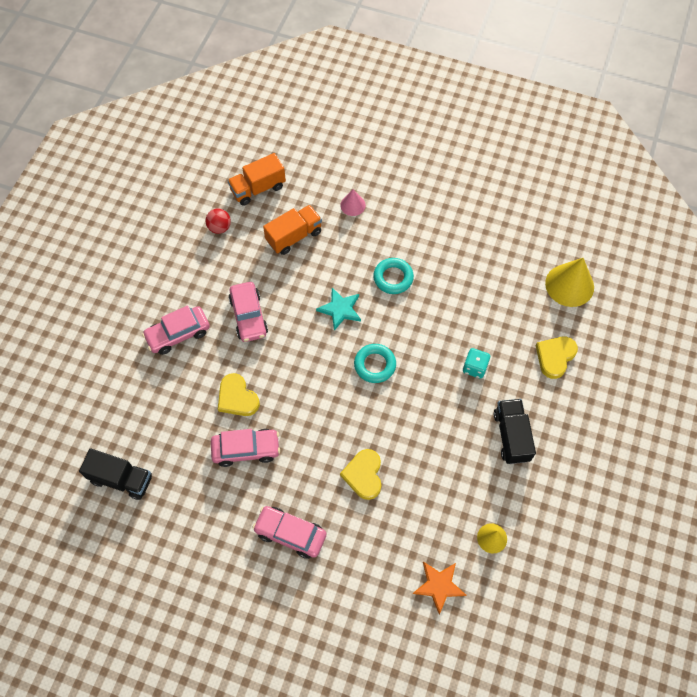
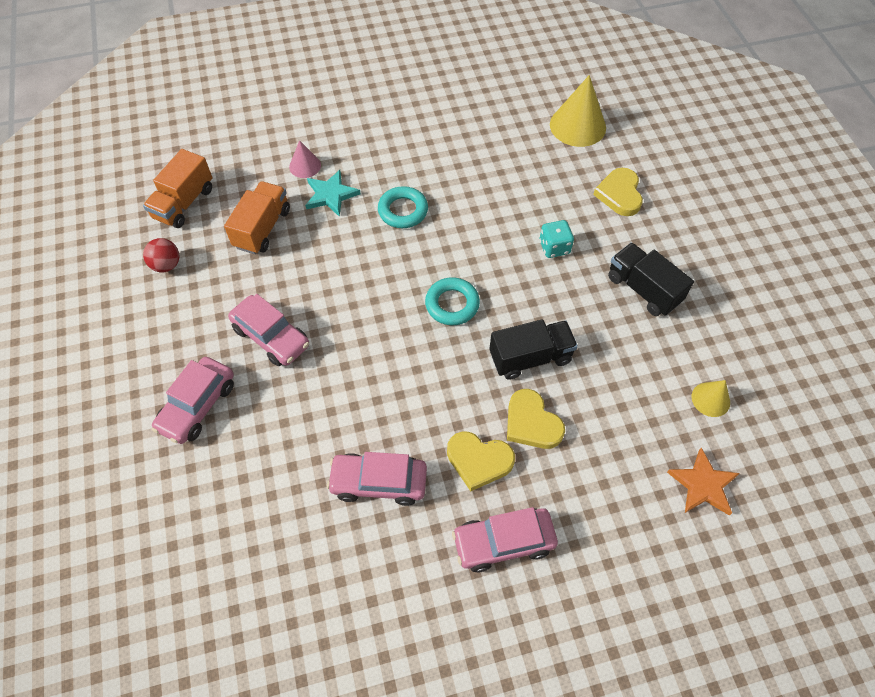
camera: 35 degrees left, 5 degrees down
(121, 479) = (245, 623): black truck -> black truck (530, 358)
(237, 398) = (324, 432): yellow heart -> yellow heart (479, 461)
(246, 449) = (378, 482): pink car -> pink car turned 135 degrees counterclockwise
(340, 309) = (371, 271): turquoise star -> turquoise star (331, 195)

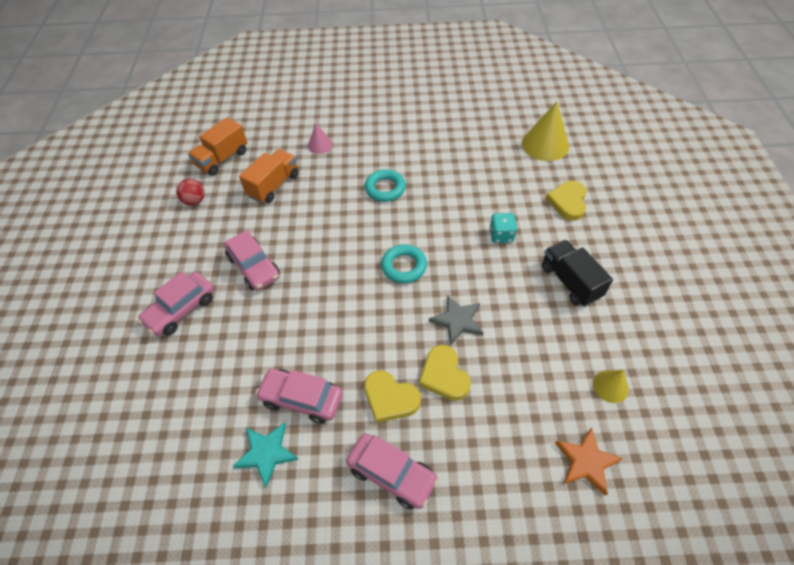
camera: 15 degrees right, 5 degrees down
(331, 195) = (333, 168): turquoise star -> turquoise star (266, 453)
(503, 542) = (392, 474): pink car -> pink car turned 150 degrees counterclockwise
(530, 358) = (457, 321): black truck -> grey star

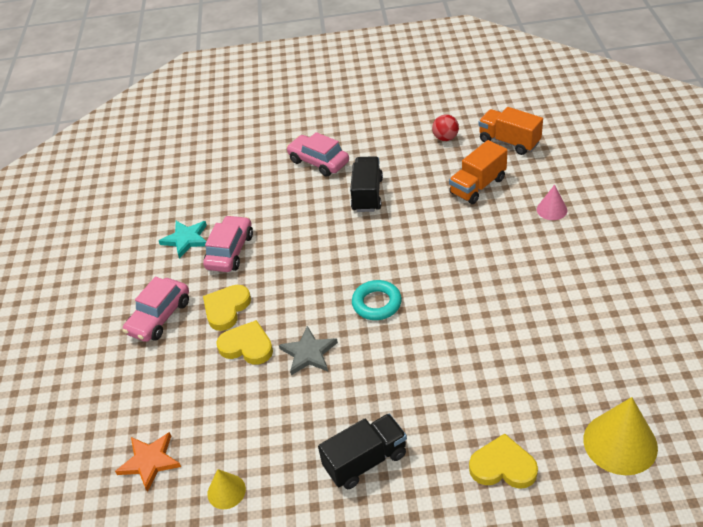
camera: 90 degrees right, 10 degrees down
(254, 267) = (367, 195): pink car -> black truck
(273, 185) = (477, 186): orange truck -> orange truck turned 105 degrees clockwise
(385, 188) = (491, 275): turquoise ring -> none
(444, 375) = (247, 346): yellow heart -> yellow heart turned 45 degrees clockwise
(501, 235) = (432, 390): turquoise dice -> none

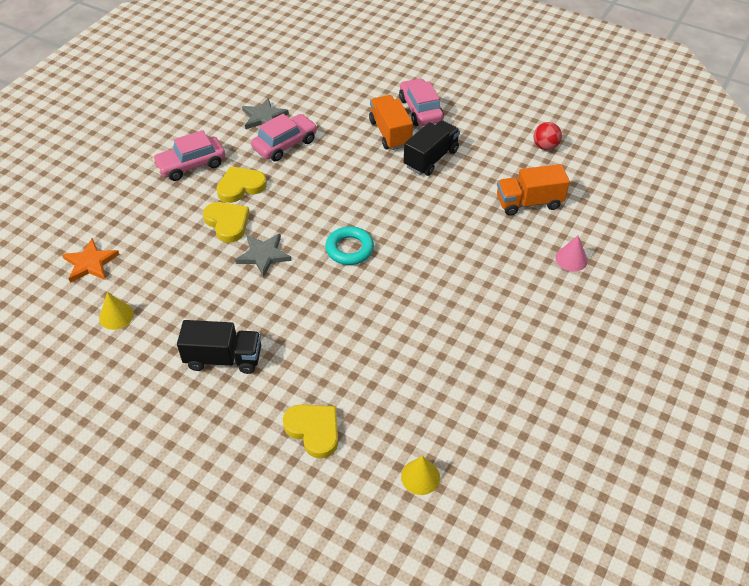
camera: 30 degrees right, 5 degrees up
(186, 239) = (264, 117): turquoise star -> grey star
(509, 142) = (598, 180): orange truck -> orange truck (390, 133)
(620, 443) = (420, 477): yellow cone -> yellow cone, size x0.54

